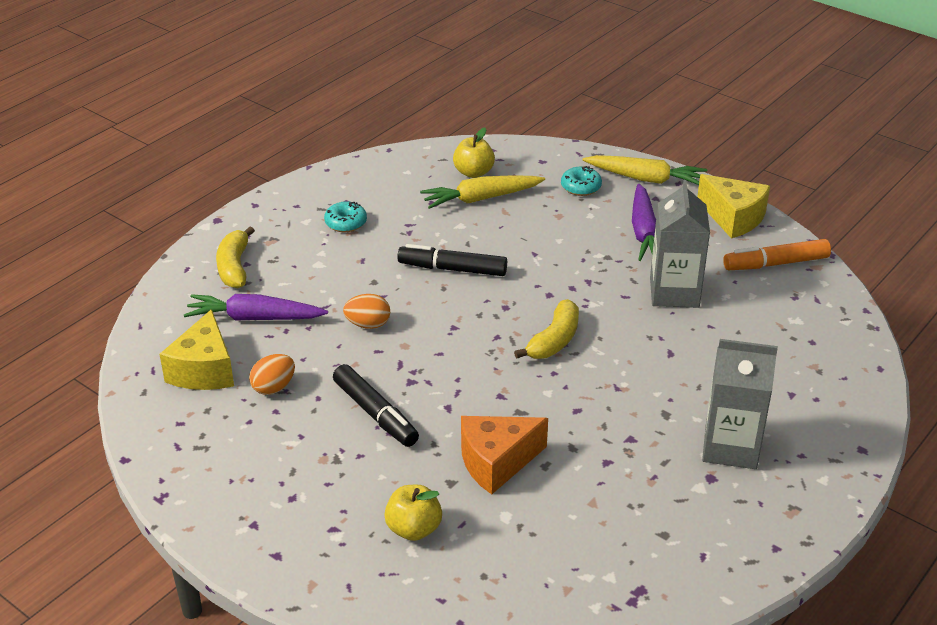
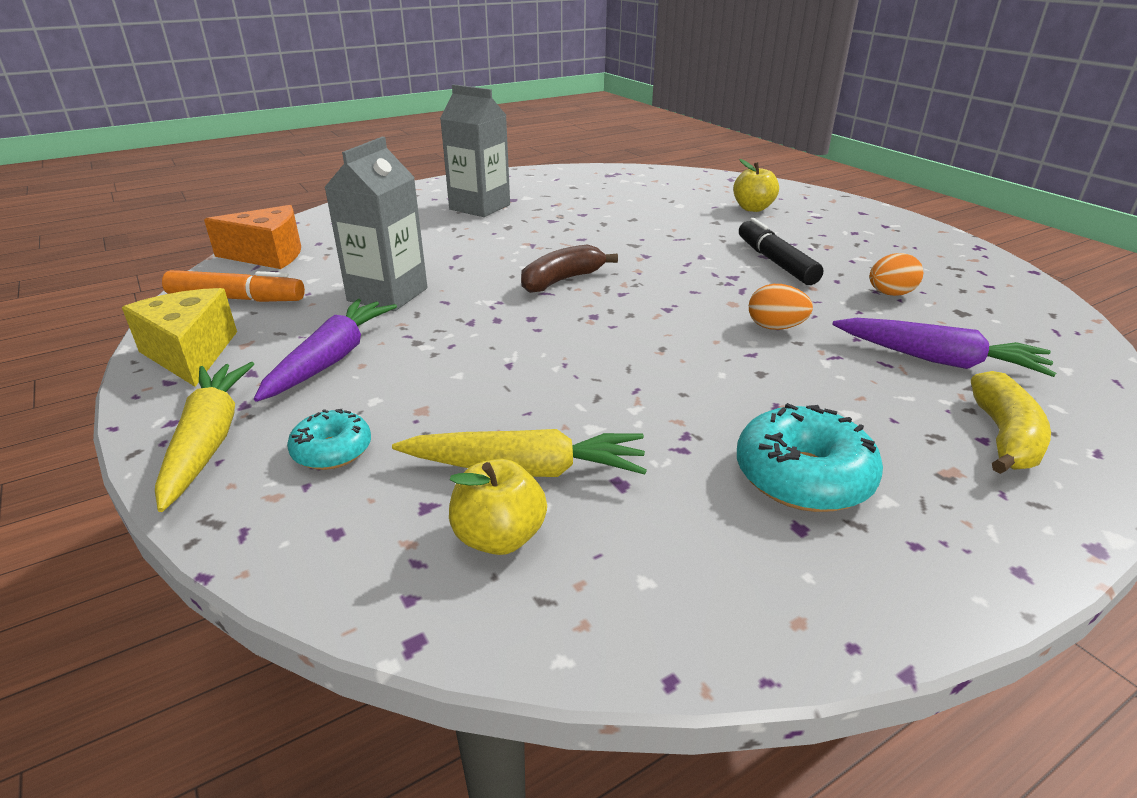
camera: 160 degrees left, 5 degrees down
(204, 370) = (985, 320): yellow cheese -> none
(346, 223) = (803, 476): turquoise donut -> turquoise donut, size x1.65
(452, 269) = (639, 366): black marker -> none
(496, 462) = (672, 224): orange cheese -> orange cheese (269, 255)
(554, 341) = (562, 280): yellow banana -> brown banana
(645, 179) = (208, 441): yellow carrot -> yellow carrot turned 45 degrees clockwise

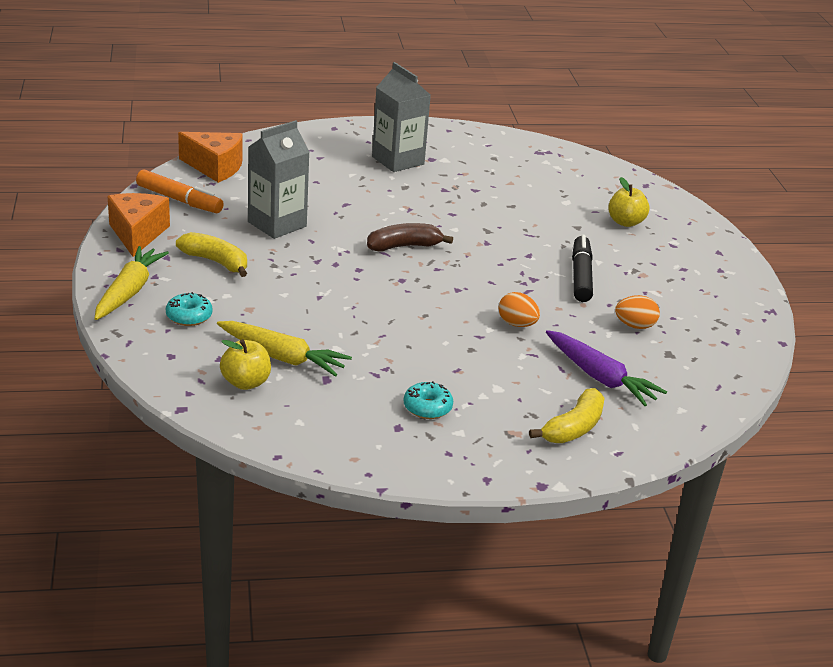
camera: 20 degrees right, 0 degrees up
(190, 353) = (137, 234): yellow cheese -> orange cheese
(331, 359) = (216, 262): purple carrot -> yellow banana
(803, 476) = (427, 407): turquoise donut -> turquoise donut, size x0.61

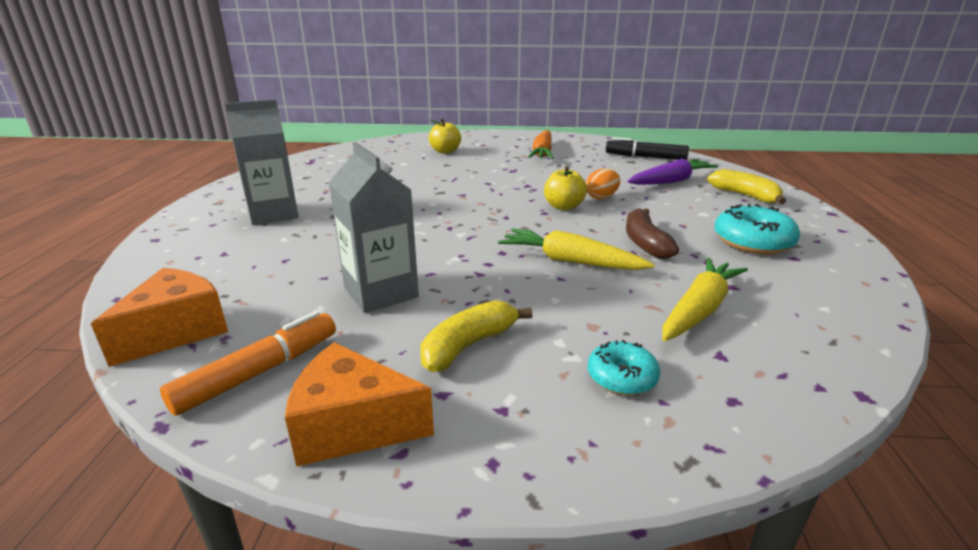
camera: 75 degrees left, 5 degrees down
(129, 291) = (553, 443): yellow carrot -> yellow carrot (570, 261)
(246, 382) = (768, 338): yellow apple -> yellow apple (563, 206)
(404, 246) = (459, 226): brown banana -> brown banana (645, 243)
(427, 407) = (752, 242): turquoise donut -> turquoise donut, size x1.65
(581, 276) = (525, 171): black marker -> black marker (645, 157)
(635, 326) = (596, 165): orange egg -> none
(663, 287) = (542, 153): none -> orange carrot

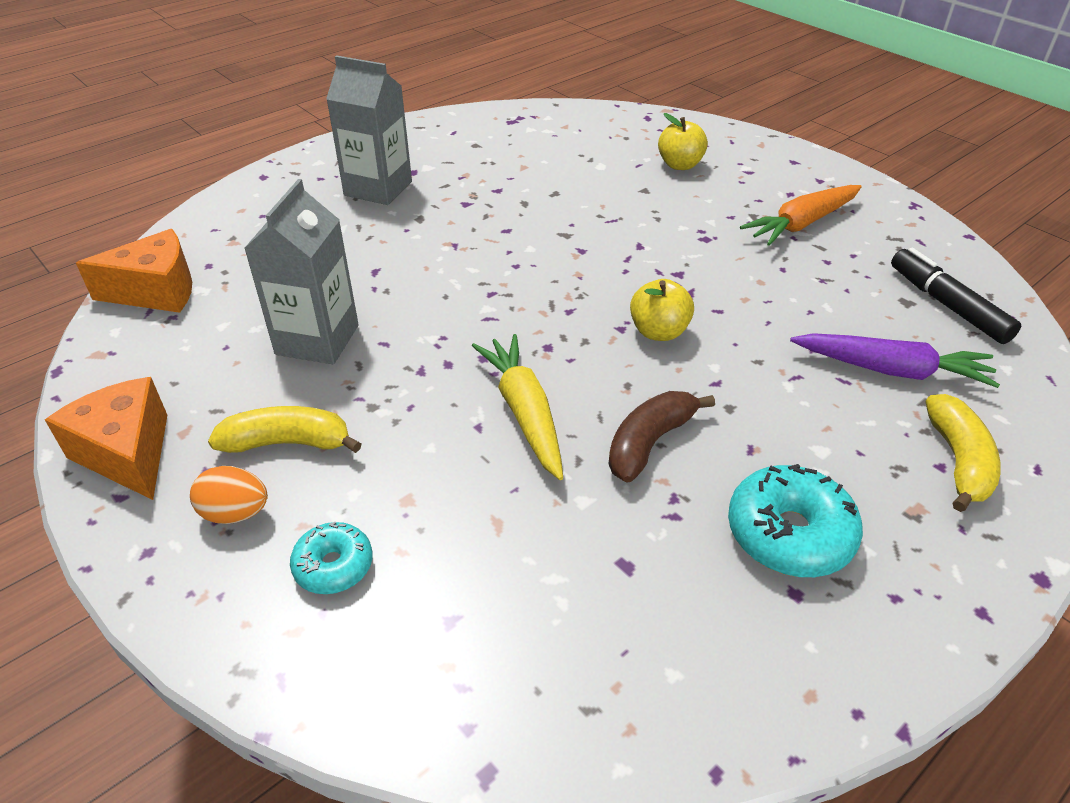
camera: 45 degrees right, 15 degrees up
(259, 372) = (147, 365): orange marker -> none
(601, 197) = (733, 343): orange egg -> orange egg (235, 513)
(699, 309) = (532, 562): yellow carrot -> none

